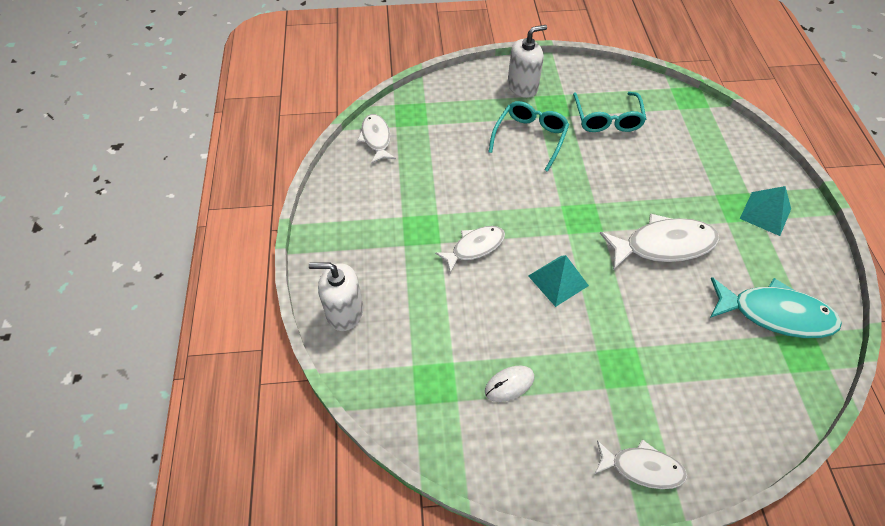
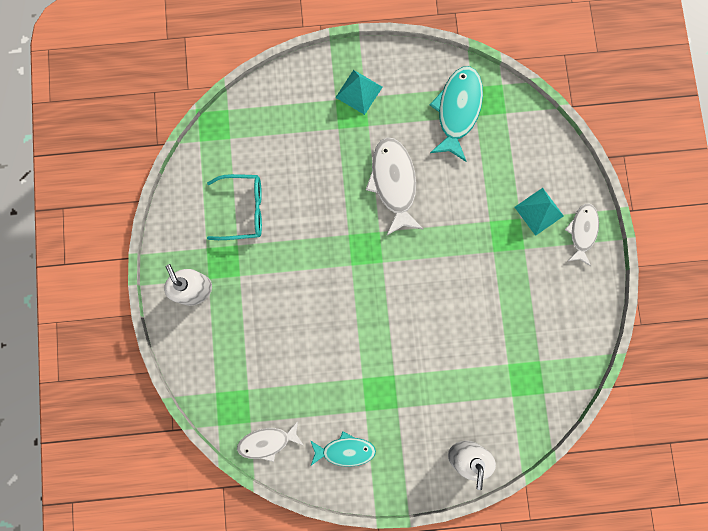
camera: 90 degrees left, 25 degrees up
(362, 199) = (345, 450): none -> turquoise fish
(475, 247) = (399, 344): white fish -> none
(509, 384) = (525, 321): white mouse -> none
(530, 137) = (267, 287): turquoise glasses -> none
(558, 280) = (431, 275): turquoise pyramid -> turquoise pyramid (539, 211)

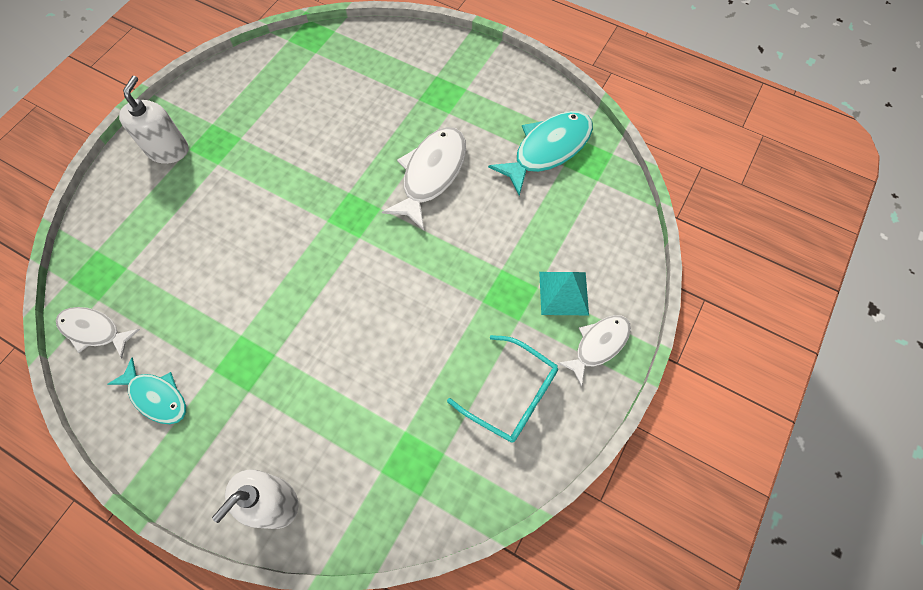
camera: 35 degrees right, 15 degrees down
(243, 210) = (273, 113): turquoise glasses -> turquoise glasses (512, 395)
(358, 92) = (463, 81): turquoise pyramid -> none

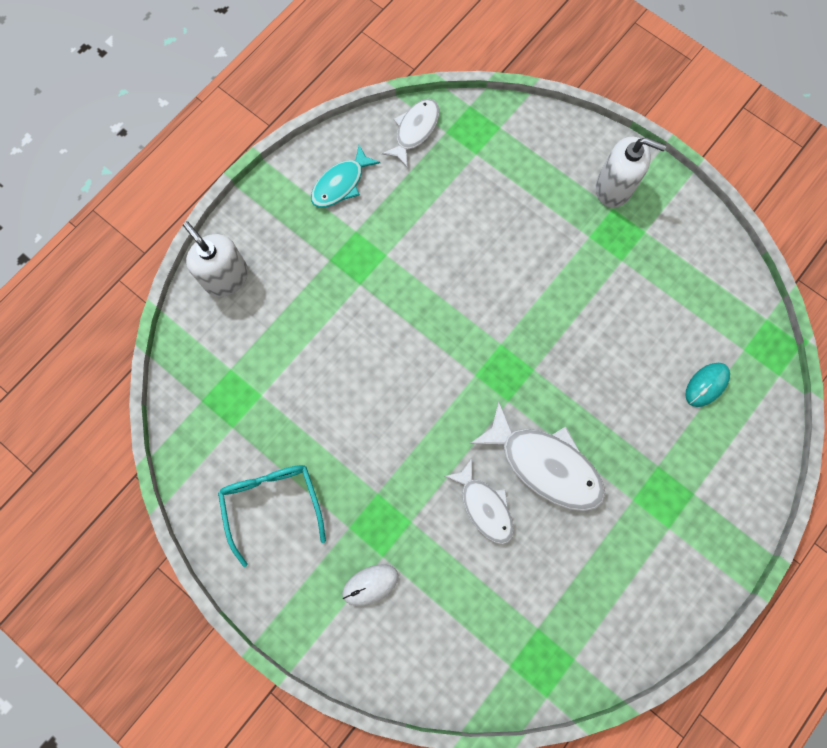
camera: 100 degrees right, 10 degrees up
(347, 73) = (706, 385): none -> turquoise mouse
(512, 395) = (272, 503): turquoise glasses -> turquoise glasses turned 120 degrees clockwise
(548, 150) = (562, 613): turquoise fish -> none
(563, 293) = (370, 585): turquoise pyramid -> white mouse
(598, 345) = (304, 608): white fish -> white fish (484, 506)

